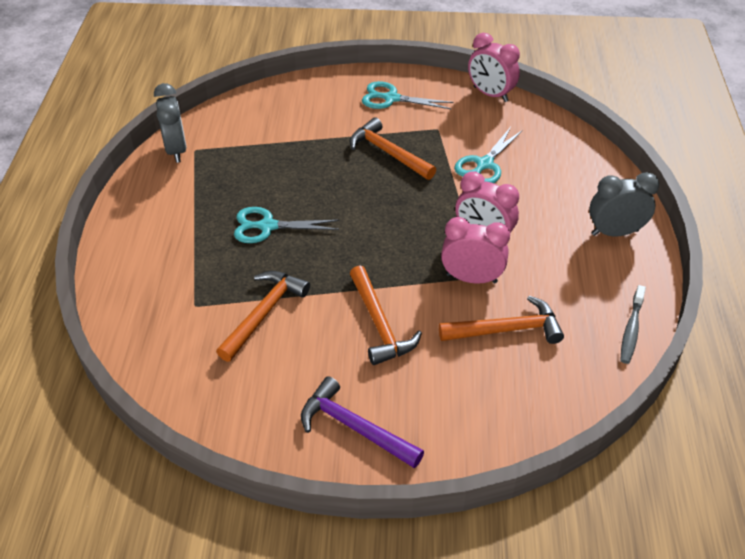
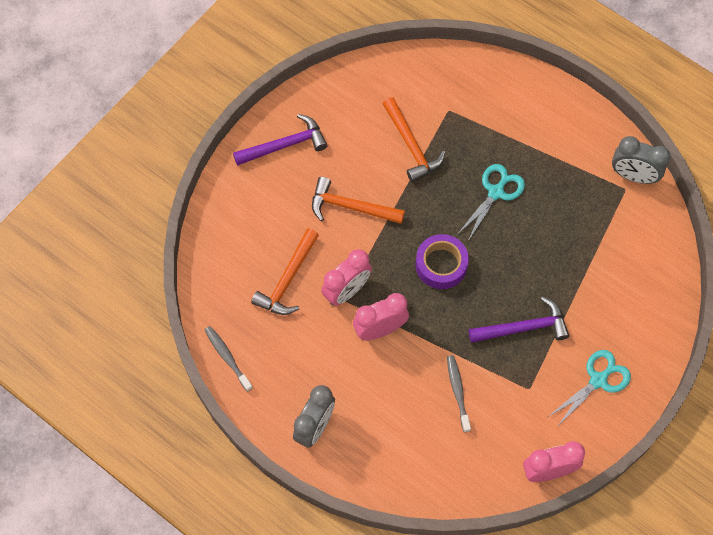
camera: 125 degrees right, 20 degrees up
(379, 227) = (441, 265): none -> purple tape
(388, 153) = (523, 327): orange hammer -> purple hammer
(484, 164) = (458, 391): turquoise scissors -> grey toothbrush

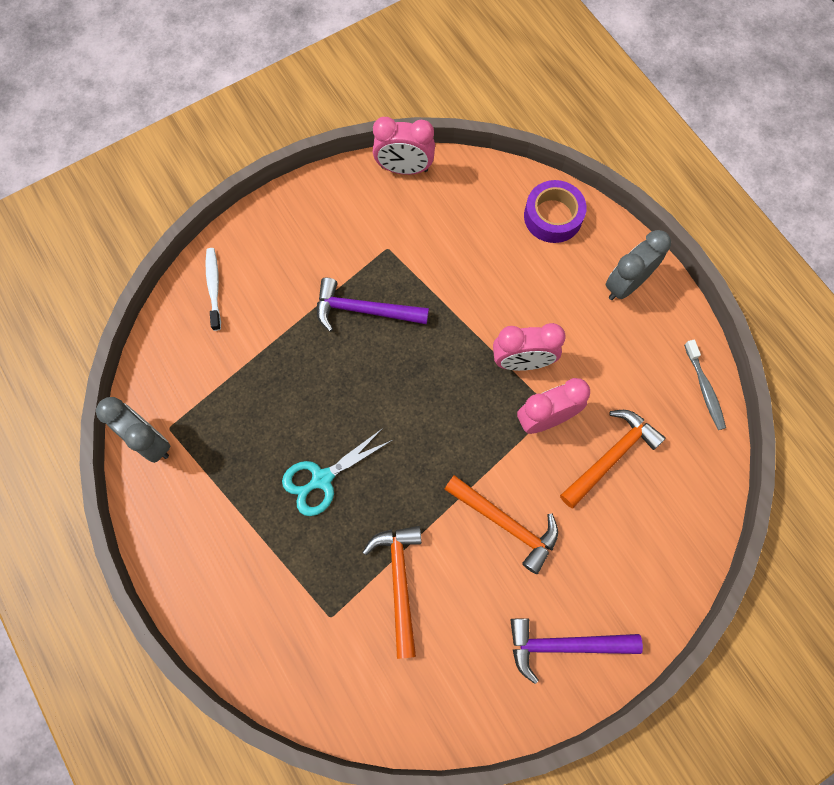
camera: 160 degrees left, 5 degrees up
(441, 265) = (425, 412): purple tape -> purple tape (553, 216)
(458, 391) = (462, 269): grey toothbrush -> none
(598, 380) = (312, 233): turquoise scissors -> none
(653, 305) = (214, 287): none -> white toothbrush

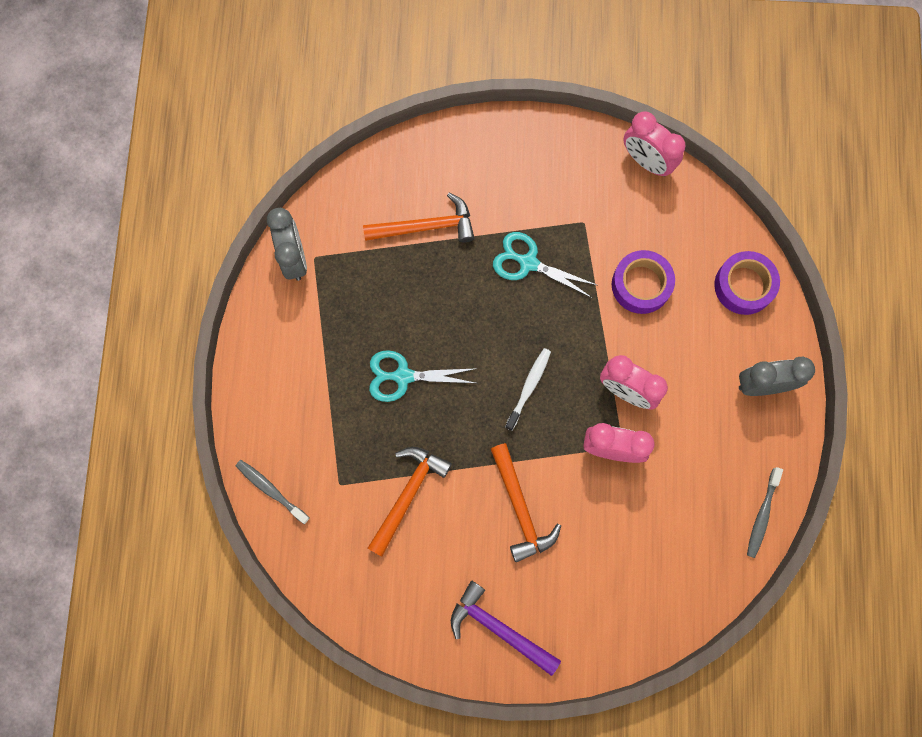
camera: 35 degrees right, 5 degrees up
(214, 287) = (422, 164): white toothbrush -> white toothbrush (529, 387)
(269, 669) = (271, 490): none -> grey toothbrush
(364, 310) = (528, 263): purple hammer -> turquoise scissors
(471, 268) = (641, 285): none -> purple tape
(611, 456) = (642, 515): orange hammer -> orange hammer (426, 226)

